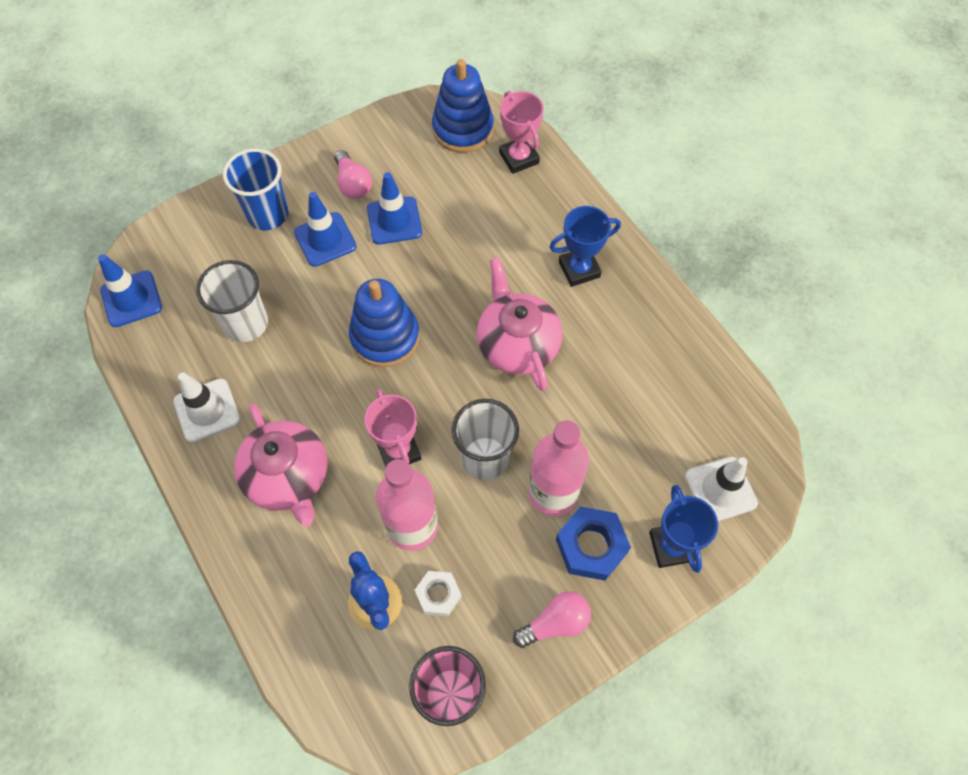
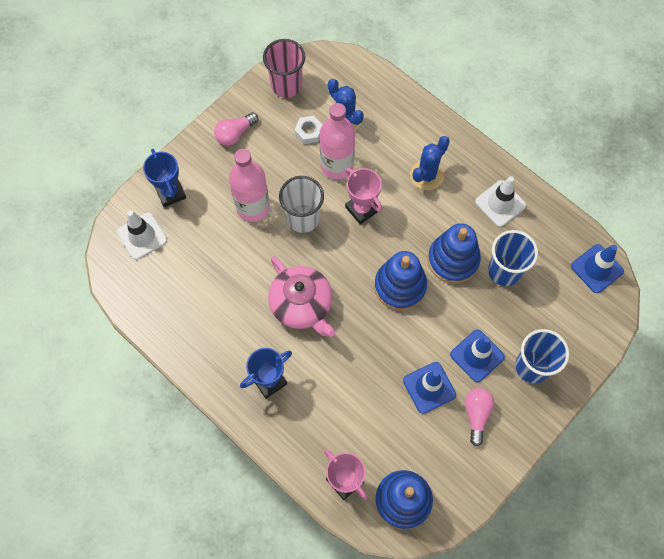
camera: 165 degrees right, 5 degrees up
(246, 323) = (504, 271): white cup -> blue cup
(288, 477) = (427, 175): pink teapot -> blue cactus
(304, 352) = (453, 260): none -> blue stacking toy
(353, 184) = (476, 415): pink light bulb -> pink light bulb turned 45 degrees clockwise
(591, 546) = (221, 181): blue nut -> none

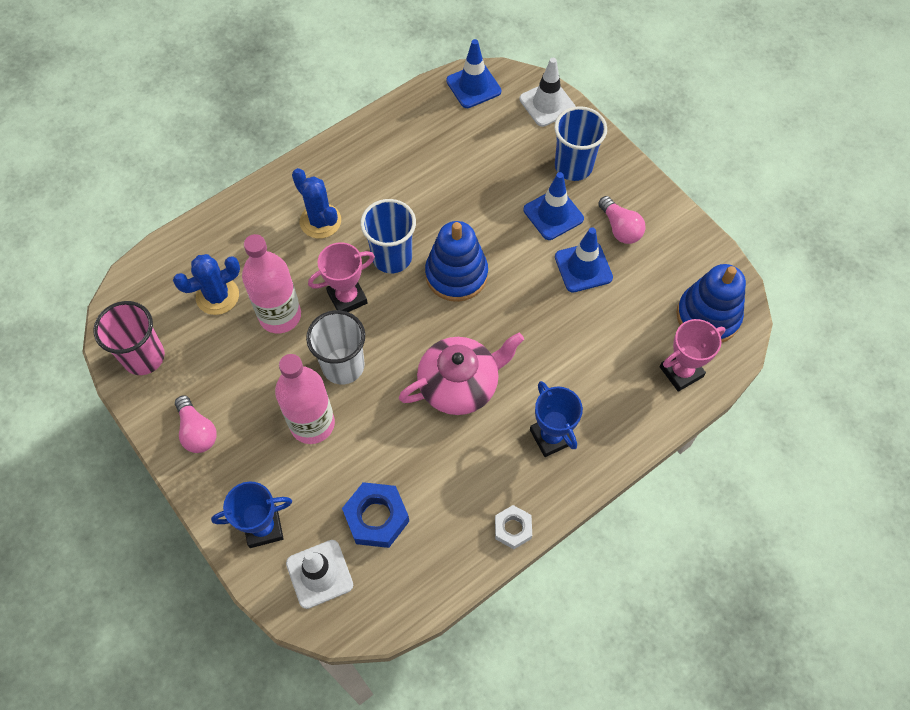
camera: 80 degrees left, 5 degrees down
(187, 265) = (376, 518): none -> blue nut
(308, 132) = (222, 340): white nut -> white nut (513, 529)
(453, 260) = (435, 215): blue stacking toy -> none
(476, 415) = (620, 228): pink light bulb -> pink light bulb turned 135 degrees counterclockwise
(500, 203) = (376, 156): white traffic cone -> white traffic cone (547, 104)
(504, 271) = (459, 169): blue cup -> blue cup (392, 257)

